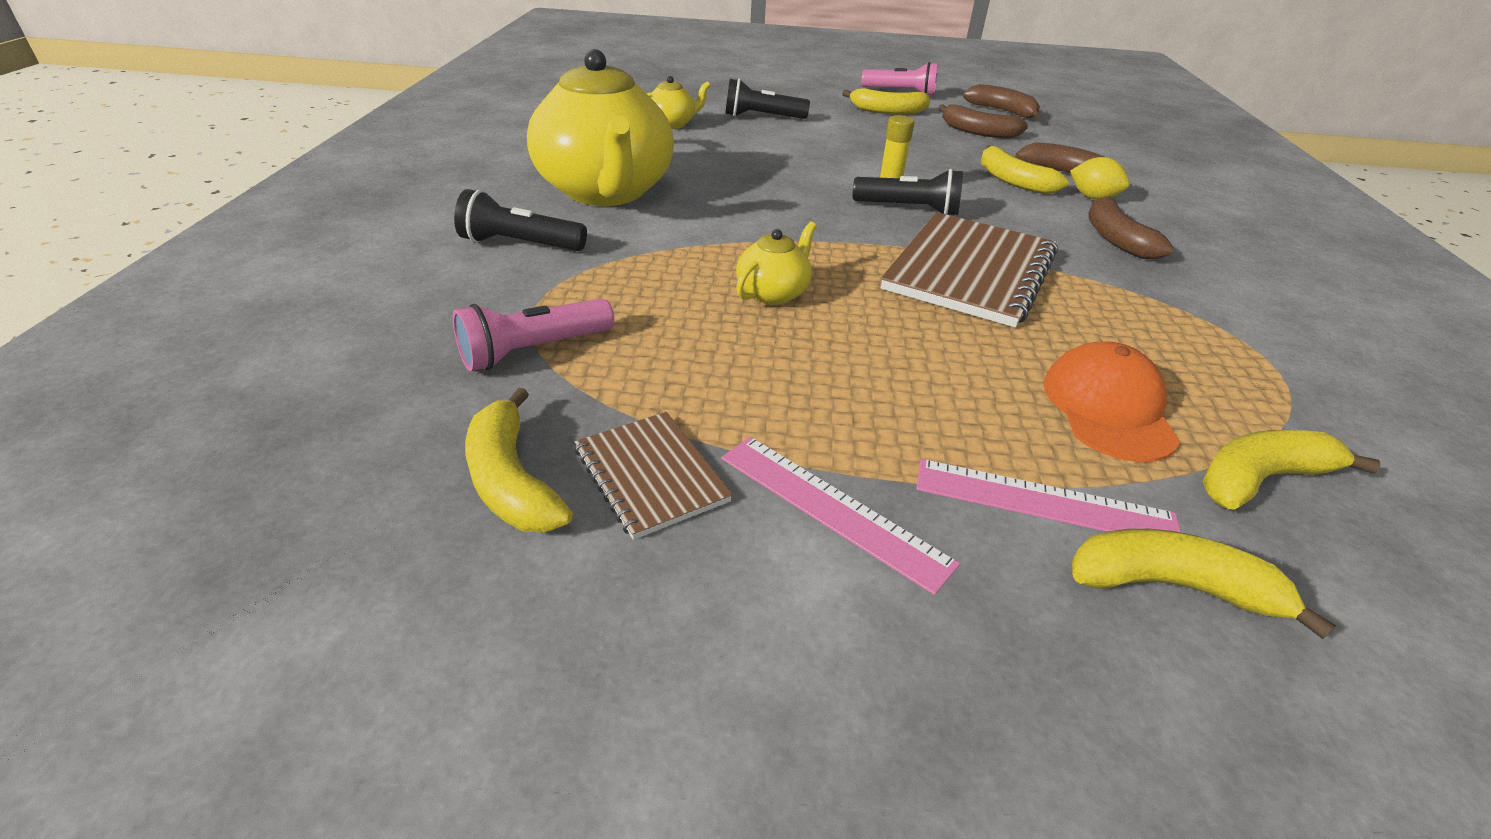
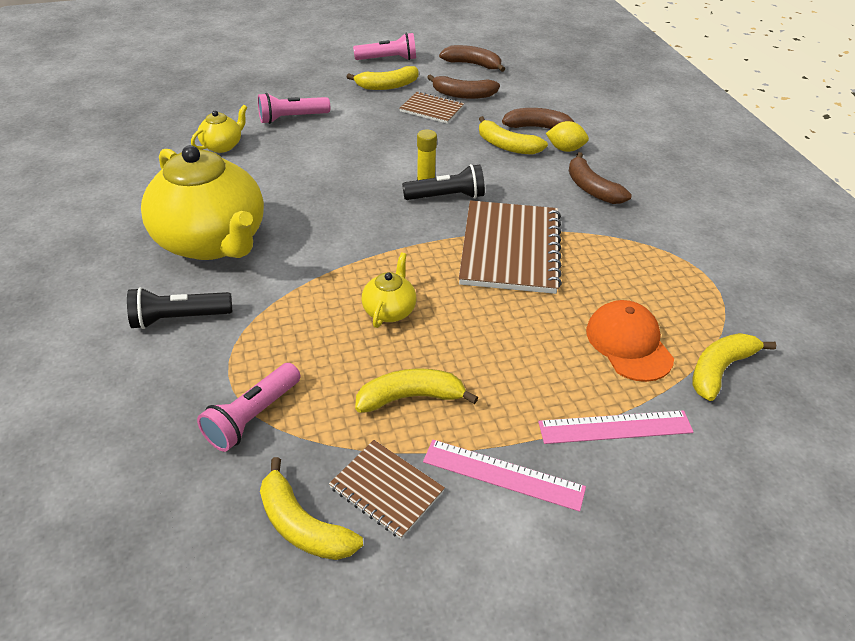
camera: 20 degrees left, 5 degrees up
(762, 117) = (292, 118): black flashlight -> pink flashlight
(931, 136) = (431, 109): none -> brown notebook
(1171, 586) = (693, 460): yellow banana -> yellow banana (410, 397)

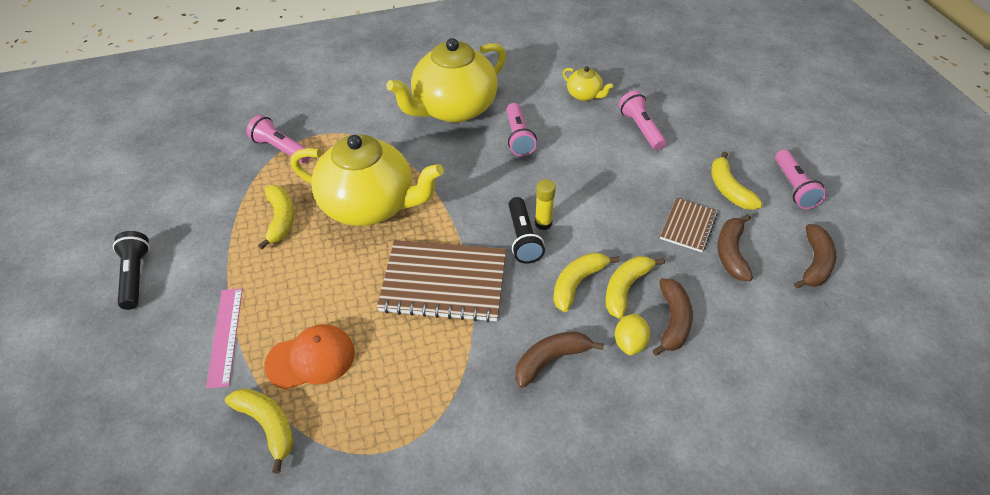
camera: 90 degrees right, 5 degrees up
(179, 318) = (372, 106): black flashlight -> black flashlight (136, 276)
(286, 193) = (518, 137): none -> pink flashlight
(303, 525) = (196, 177): yellow banana -> yellow banana (577, 283)
(386, 490) = (209, 210): brown notebook -> none
(389, 310) = (369, 205): yellow teapot -> yellow teapot, size x2.32
(503, 475) = (203, 267): pink ruler -> none

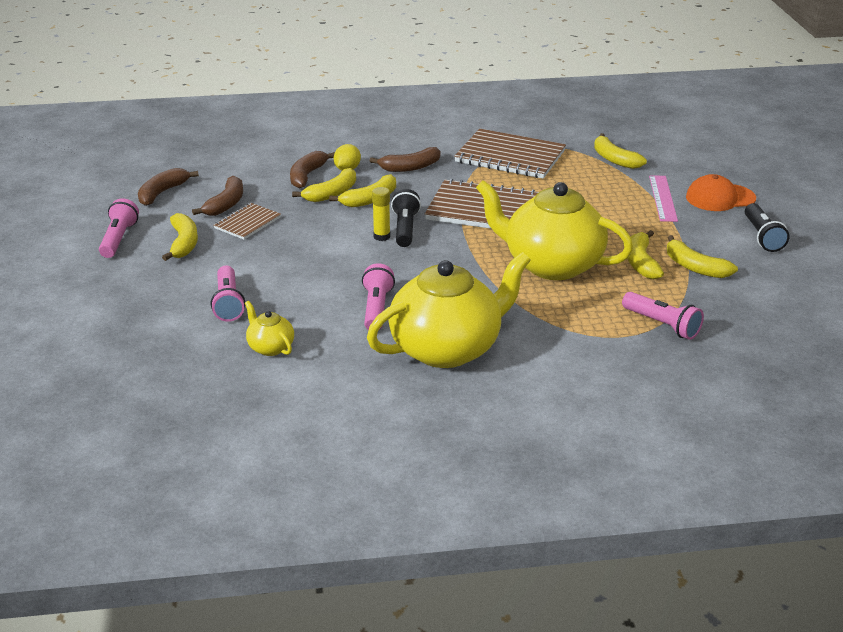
camera: 170 degrees left, 15 degrees down
(228, 219) = (695, 267): none -> yellow banana
(311, 359) = (590, 182): orange cap -> orange cap (720, 198)
(419, 410) = (510, 157): none -> brown notebook

